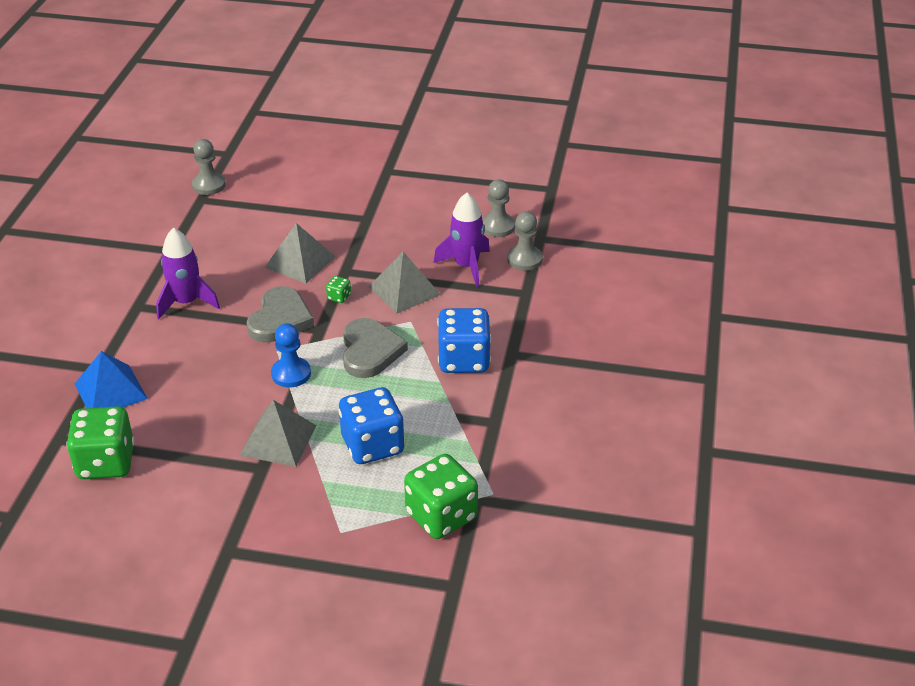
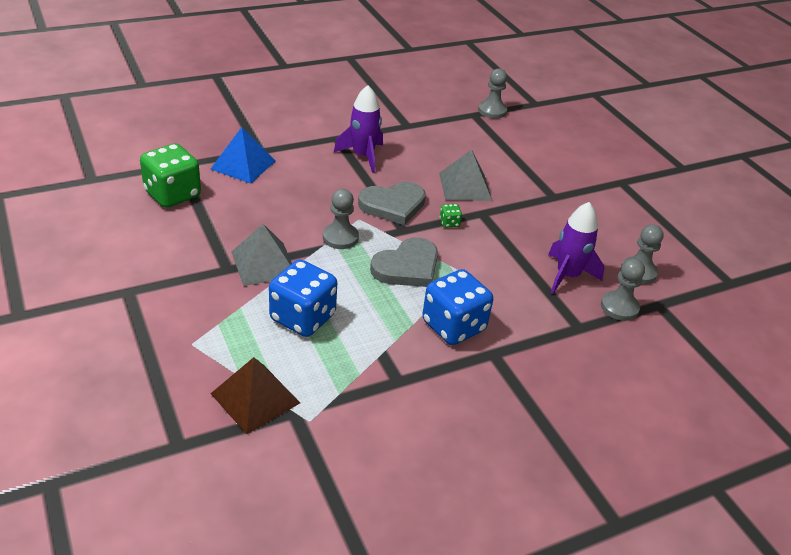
camera: 50 degrees right, 0 degrees up
(291, 374) = (340, 237): blue pawn -> grey pawn
(404, 290) = (497, 254): grey pyramid -> none
(441, 516) = (255, 398): green dice -> brown pyramid

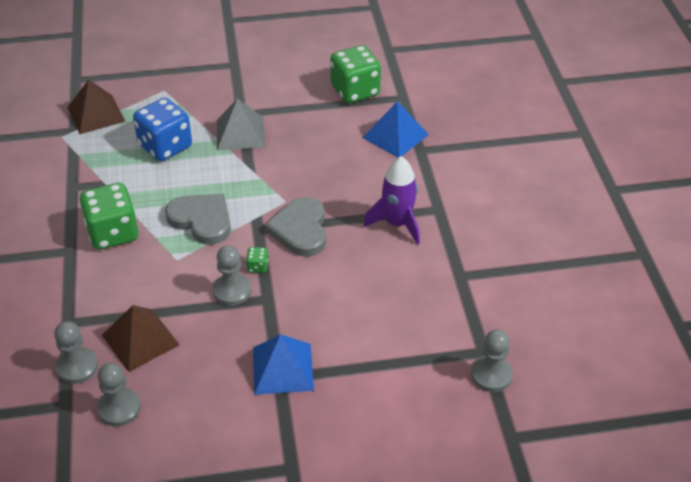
camera: 110 degrees right, 5 degrees up
(340, 237) = (260, 184): grey pawn -> grey pawn (232, 291)
(407, 267) = (202, 220): grey heart -> grey heart turned 150 degrees clockwise
(453, 326) = (113, 233): blue dice -> green dice
(465, 186) = (320, 297): grey pyramid -> none
(545, 196) = (282, 368): none -> blue pyramid
(567, 276) = (140, 340): purple rocket -> brown pyramid

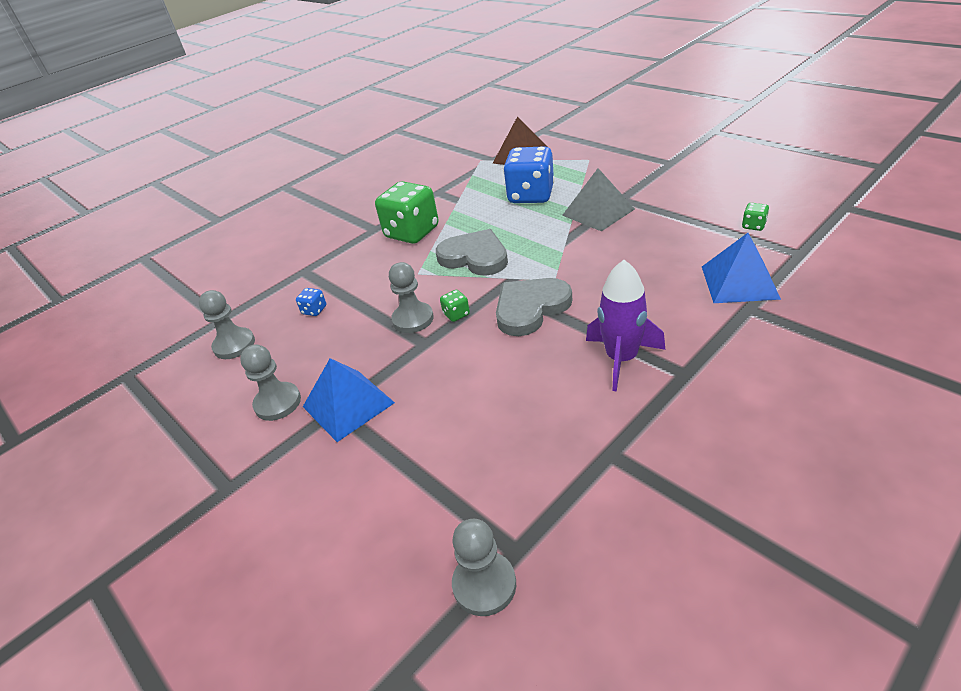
camera: 60 degrees right, 5 degrees down
(77, 367) = (262, 301): grey pawn -> grey pawn (278, 403)
(140, 340) = (314, 310): brown pyramid -> blue dice
(202, 220) = (474, 257): grey heart -> grey heart turned 60 degrees counterclockwise
(355, 91) = (753, 226): green dice -> green dice, size x0.41

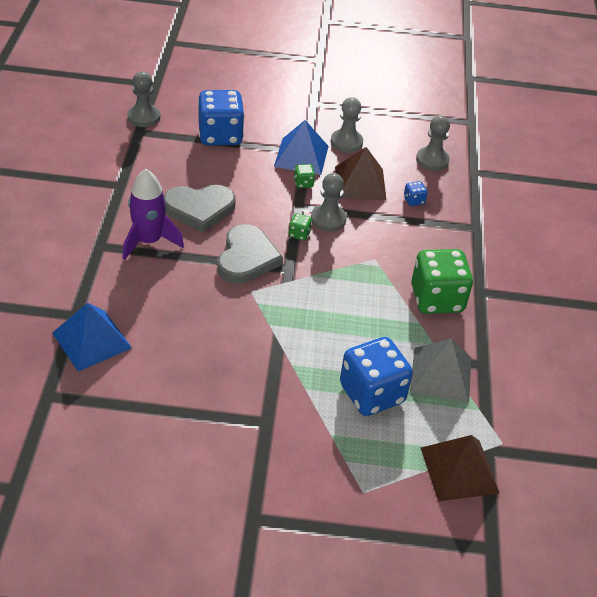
camera: 130 degrees right, 5 degrees up
(334, 346) = (360, 183): none -> brown pyramid
(406, 483) = (220, 135): none -> blue dice
(474, 257) = (344, 291): grey heart -> grey heart (199, 209)
(598, 212) = (276, 391): grey pyramid -> grey pyramid (441, 374)
(753, 226) = (104, 422): green dice -> green dice (303, 183)

